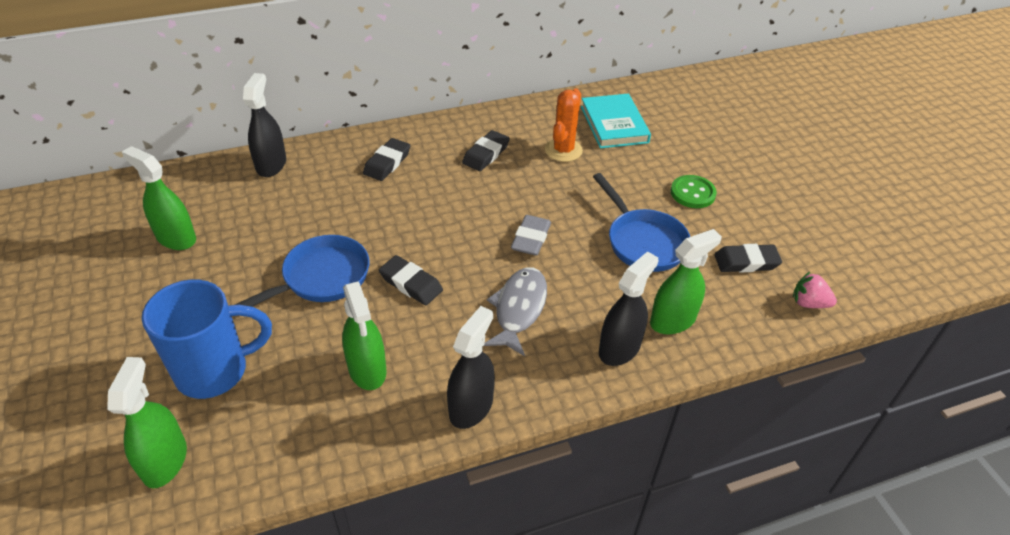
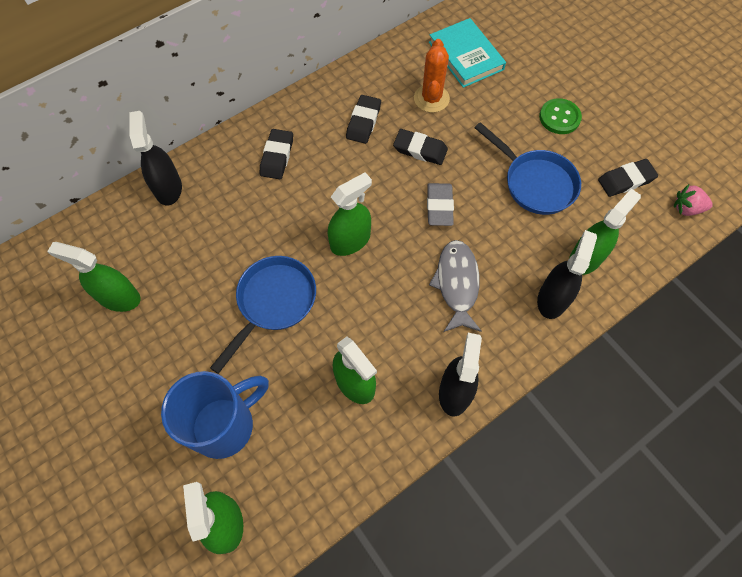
camera: 15 degrees left, 20 degrees up
(411, 283) = (355, 285): black eraser -> black eraser (420, 149)
(425, 246) = (350, 241): none -> green spray bottle

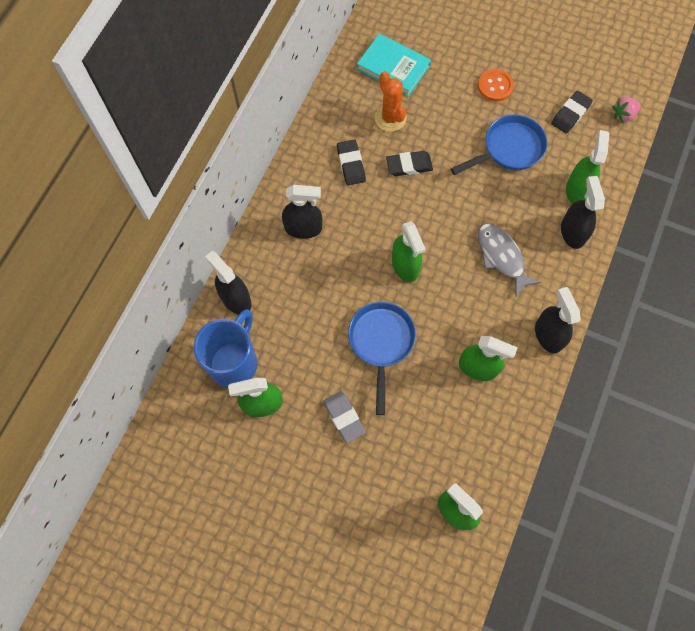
camera: 30 degrees left, 5 degrees up
(225, 425) = (409, 448): blue mug -> blue mug (234, 362)
(277, 156) = (303, 228): black eraser -> black spray bottle
(350, 241) = (405, 265): green spray bottle -> green spray bottle turned 135 degrees clockwise
(439, 206) = (452, 204): grey eraser -> grey eraser (344, 417)
(535, 183) = (509, 149): blue pan -> blue pan turned 45 degrees counterclockwise
(559, 117) = (495, 86): green button -> orange button

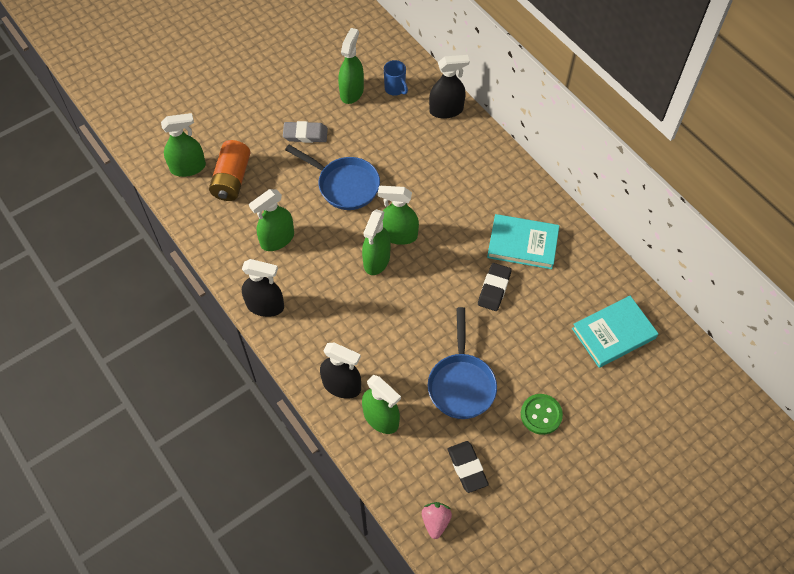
camera: 120 degrees right, 10 degrees down
(234, 362) = (395, 89): blue mug -> blue mug, size x0.50
(303, 228) = (480, 180): black spray bottle -> none
(351, 164) = (522, 244): black eraser -> turquoise book
(390, 118) = (555, 300): orange cactus -> none
(441, 455) = (232, 179): none -> orange battery
(442, 269) = (376, 260): none -> green spray bottle
(495, 86) = (541, 415): orange button -> green button
(502, 257) = (357, 312): grey fish -> none

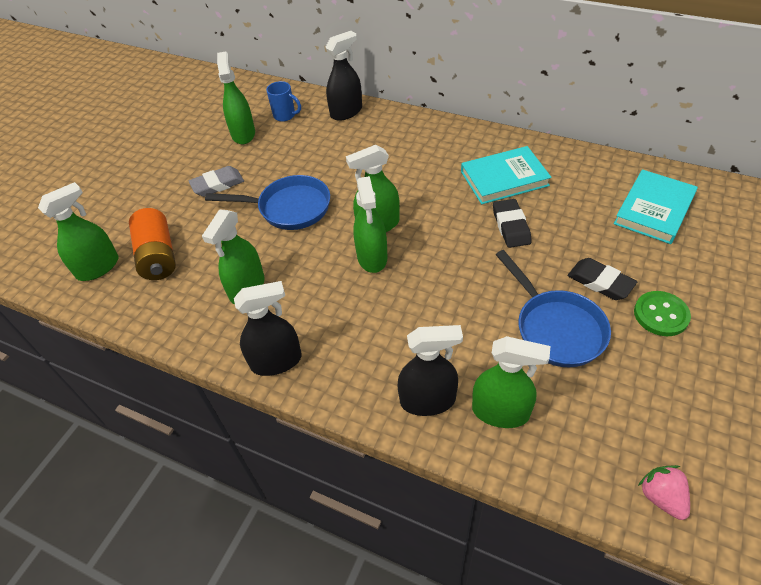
camera: 25 degrees left, 10 degrees down
(467, 468) = (639, 412): black eraser -> black eraser (600, 282)

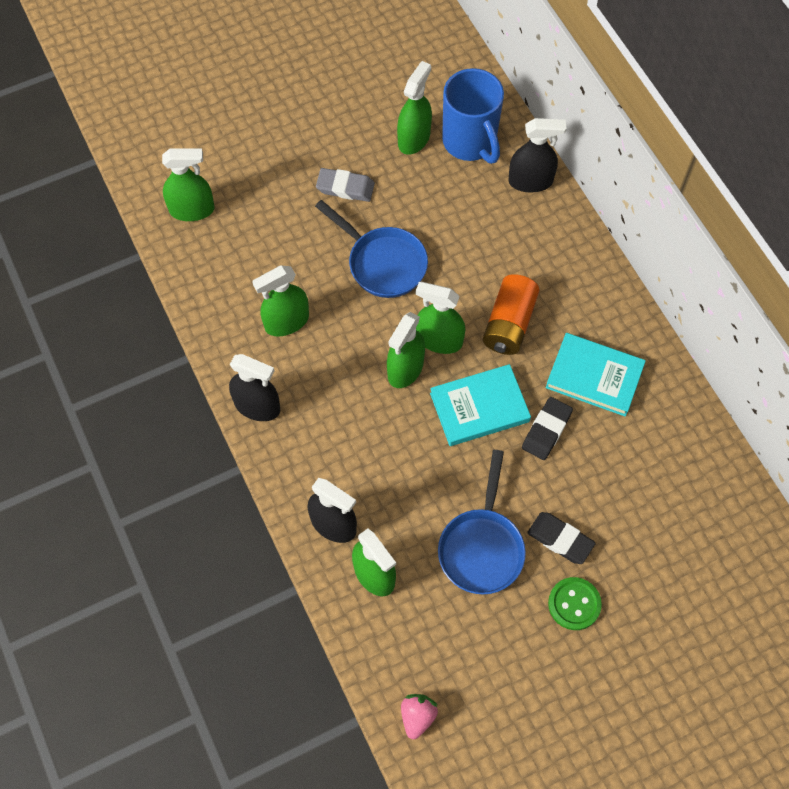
camera: 35 degrees right, 15 degrees up
(158, 256) = (243, 233): orange battery -> orange battery (509, 324)
(285, 116) = (470, 142): blue mug -> blue mug, size x2.01
(600, 282) = (560, 539): black eraser -> black eraser turned 45 degrees counterclockwise
(654, 209) = (687, 514): turquoise book -> turquoise book (479, 407)

